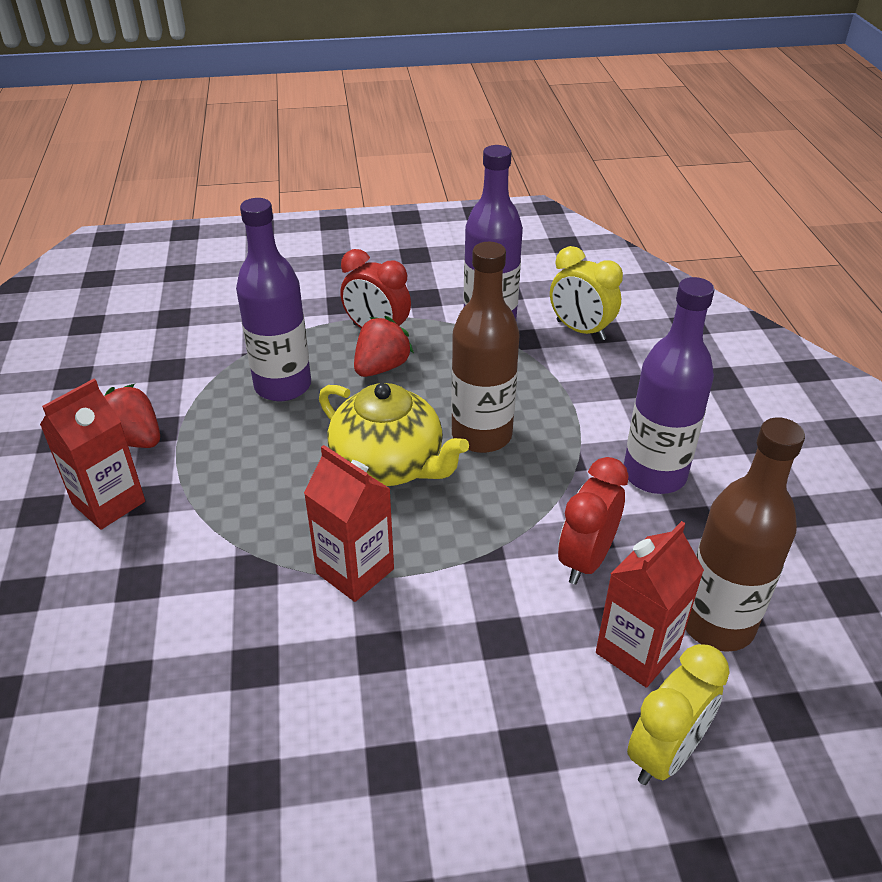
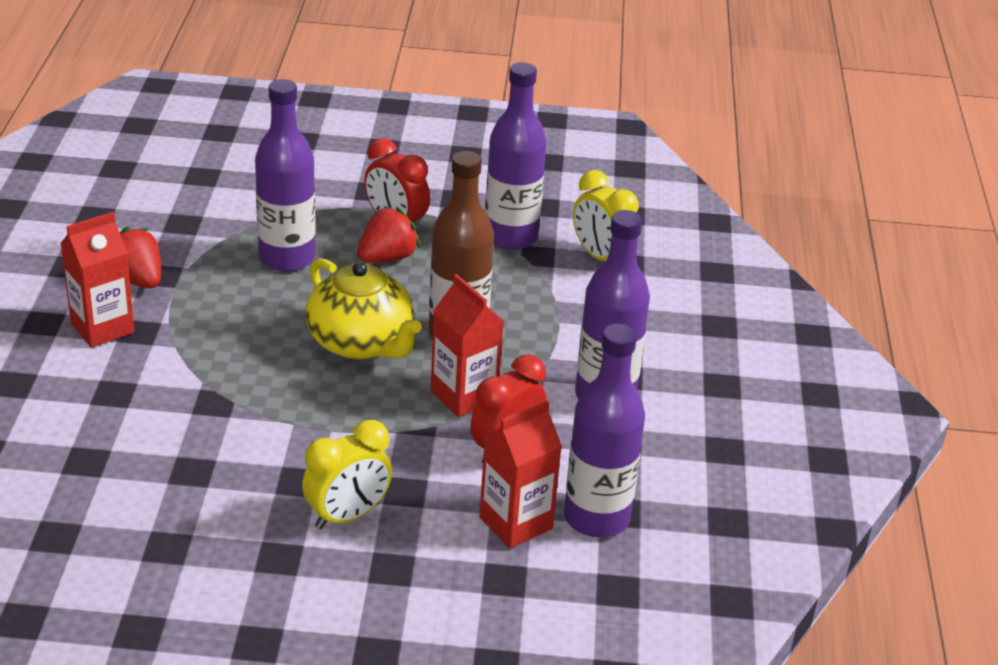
camera: 10 degrees right, 5 degrees down
(355, 571) = (299, 419): red carton -> red carton (464, 396)
(665, 753) = (501, 593): yellow clock -> yellow clock (347, 516)
(717, 623) = (596, 518): brown bottle -> purple bottle

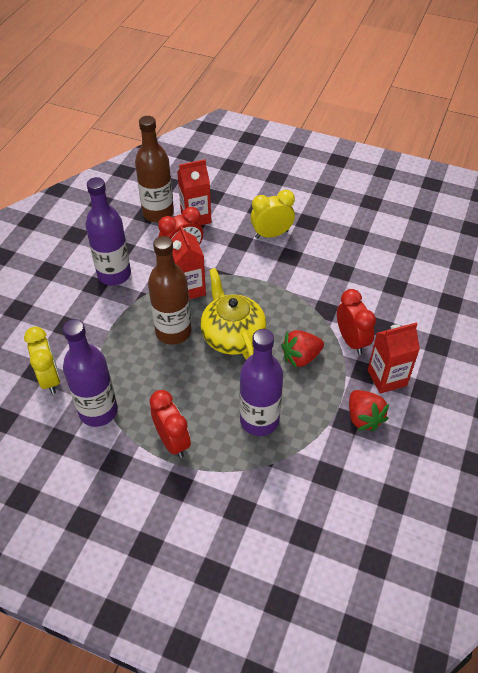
camera: 160 degrees left, 15 degrees up
(163, 366) = (351, 340): none -> red clock
(387, 258) = (191, 407): red strawberry -> red strawberry (301, 357)
(596, 518) = (158, 213): purple bottle -> brown bottle

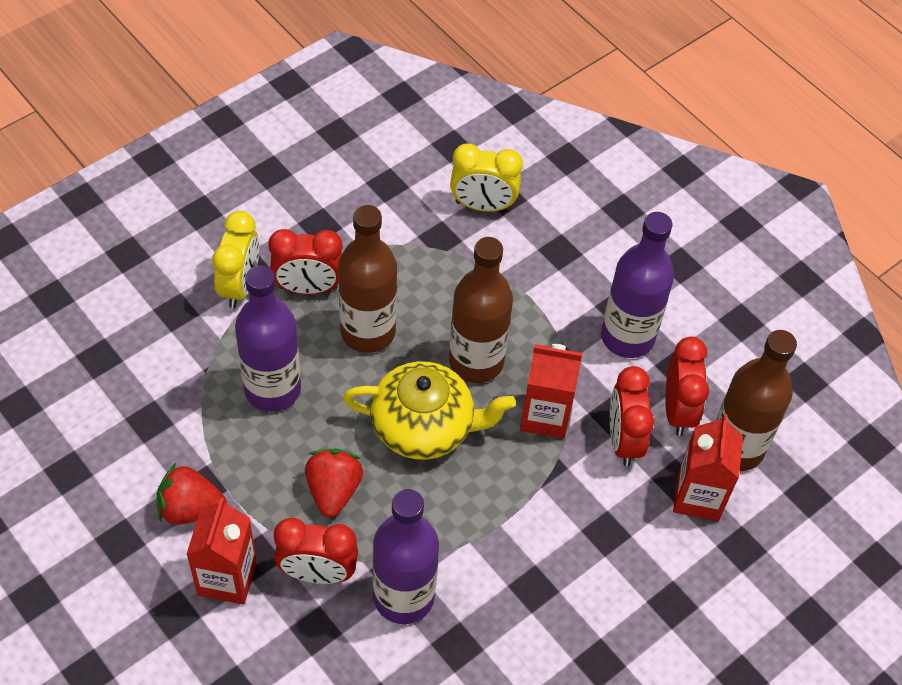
camera: 115 degrees right, 5 degrees up
(98, 411) = (402, 234): purple bottle -> purple bottle (403, 597)
(150, 240) = (678, 410): none -> red clock
(186, 392) = (368, 332): none -> brown bottle
(271, 234) = (598, 588): yellow clock -> yellow clock (240, 286)

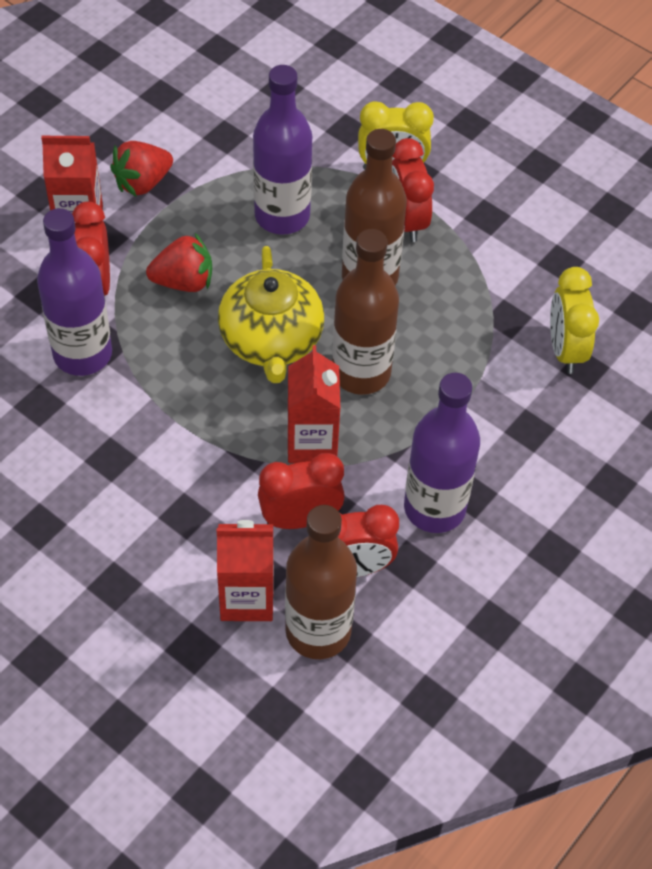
camera: 80 degrees right, 0 degrees up
(190, 508) = (142, 183): red strawberry -> red strawberry turned 120 degrees counterclockwise

